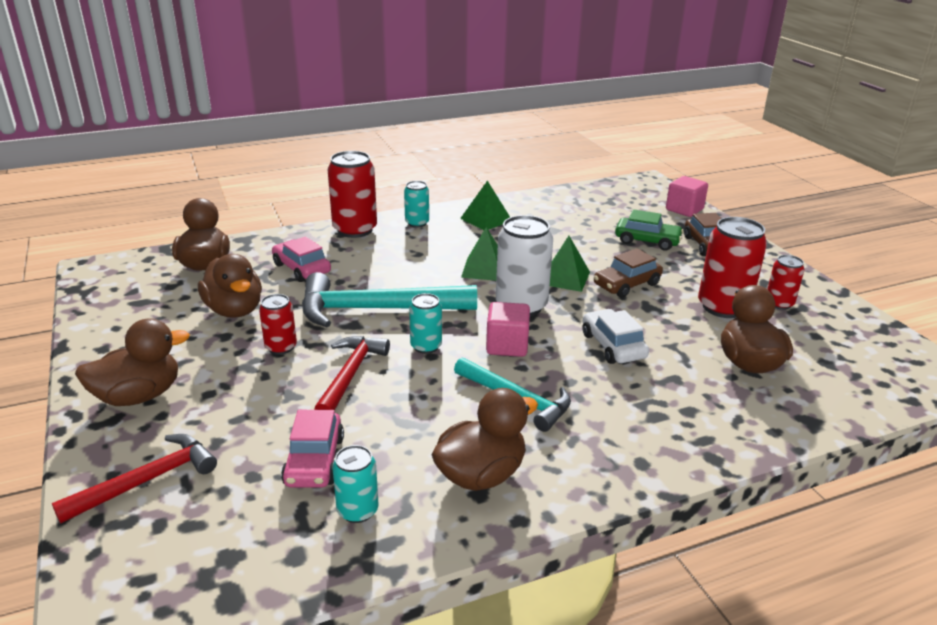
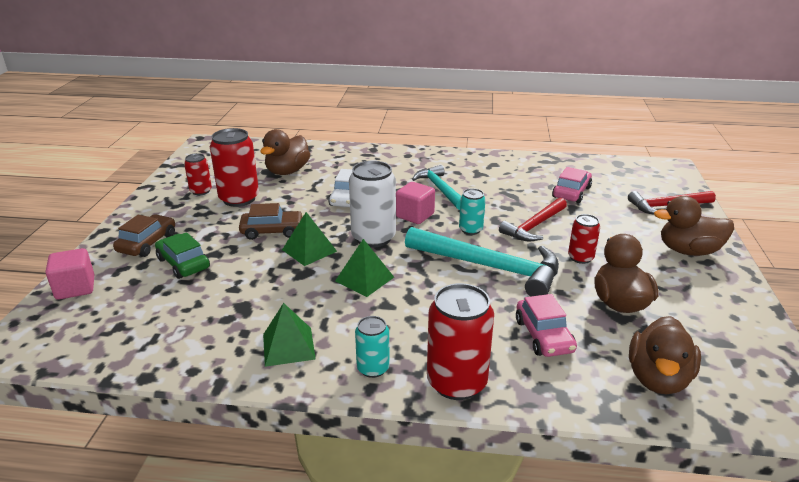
camera: 150 degrees left, 0 degrees up
(357, 510) = (555, 172): turquoise can -> none
(481, 475) = (487, 169): brown duck -> none

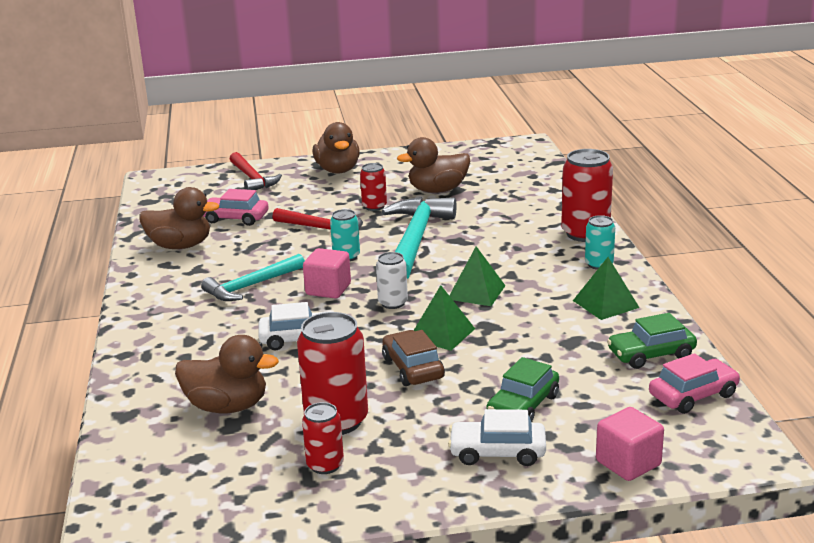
camera: 105 degrees left, 5 degrees down
(147, 243) = (497, 452): brown car -> white car
(183, 344) = (651, 354): none -> green car
(373, 238) = (393, 303): white can -> white can, size x0.56
(543, 336) = (503, 211): pink car -> pink car (693, 395)
(658, 378) = (522, 177): brown duck -> brown duck (180, 246)

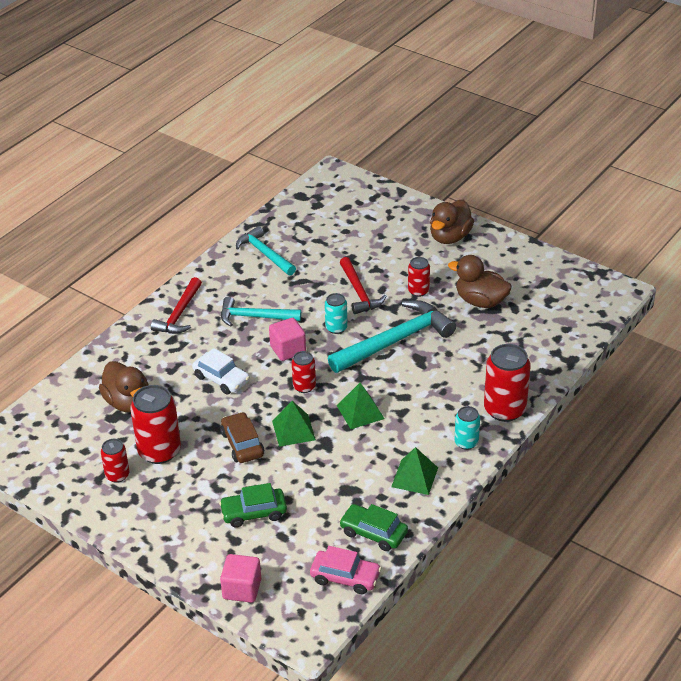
camera: 45 degrees right, 15 degrees up
(180, 246) = (264, 253): brown duck -> turquoise hammer
(235, 218) = (325, 247): pink car -> none
(252, 178) = (387, 211): red hammer -> red hammer (179, 314)
(393, 303) = (304, 386): white can -> red can
(413, 368) = (242, 444): brown car -> brown car turned 45 degrees counterclockwise
(497, 452) = (197, 531): white car -> none

